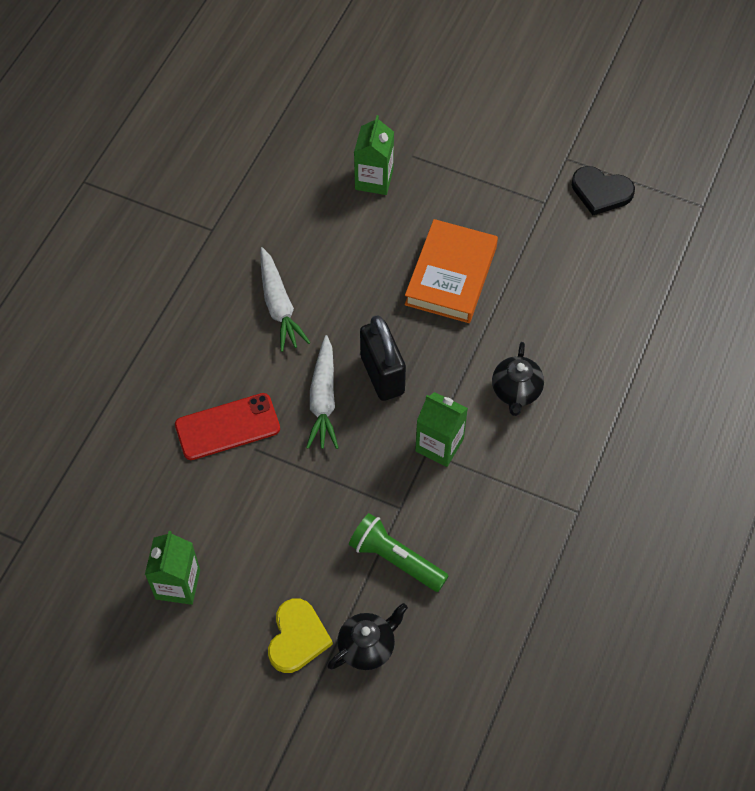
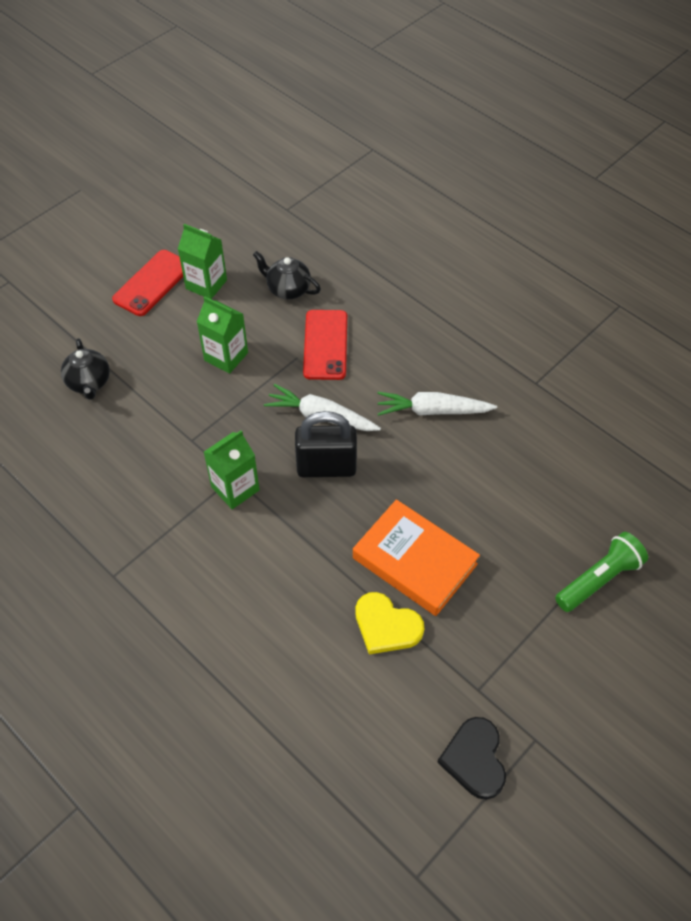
camera: 110 degrees right, 5 degrees down
(195, 647) = (152, 283): none -> red phone
(297, 638) = (123, 342): yellow heart -> yellow heart (386, 626)
(374, 179) = (559, 531): green carton -> green carton (226, 356)
(395, 559) = (148, 423): green flashlight -> green flashlight (599, 579)
(516, 391) = (259, 571): black teapot -> black teapot (288, 289)
(601, 192) = (474, 759): black heart -> black heart turned 45 degrees counterclockwise

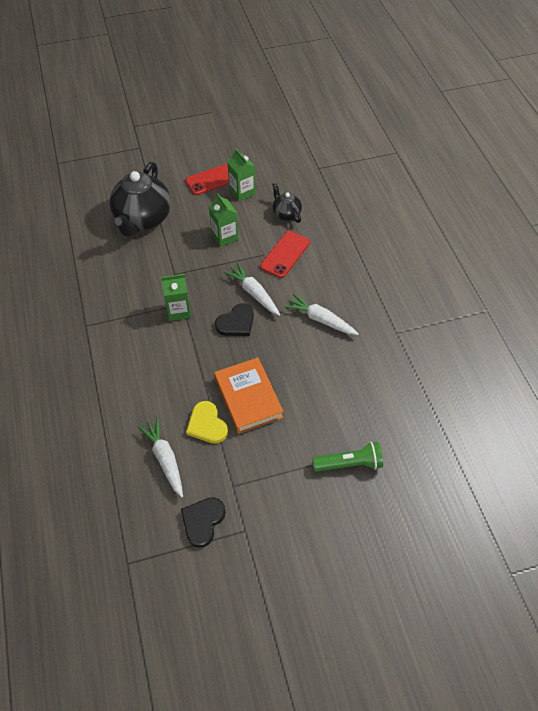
camera: 30 degrees right, 0 degrees up
(89, 383) = (143, 219): black teapot -> black teapot, size x2.03
(326, 467) = (236, 323): black padlock -> black heart
(364, 703) = (165, 459): none -> white carrot

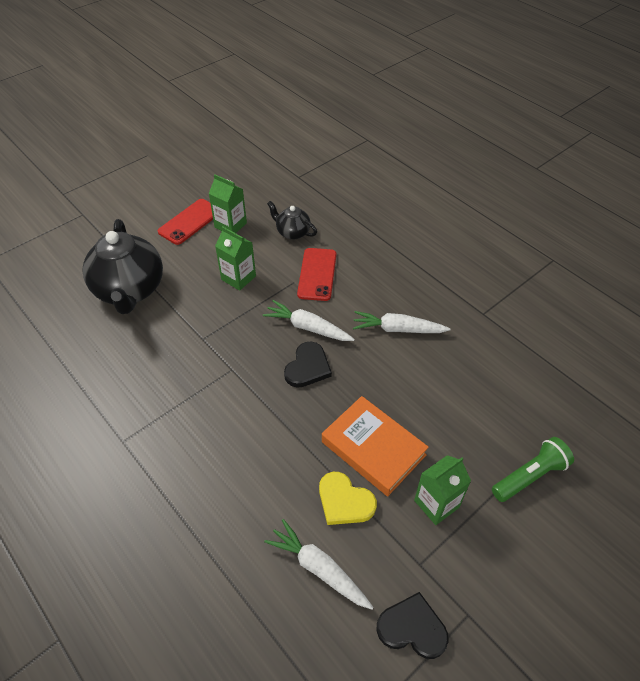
camera: 25 degrees left, 5 degrees down
(179, 310) = (232, 378): green carton -> green carton (436, 504)
(203, 521) = (412, 628): black heart -> black heart turned 105 degrees clockwise

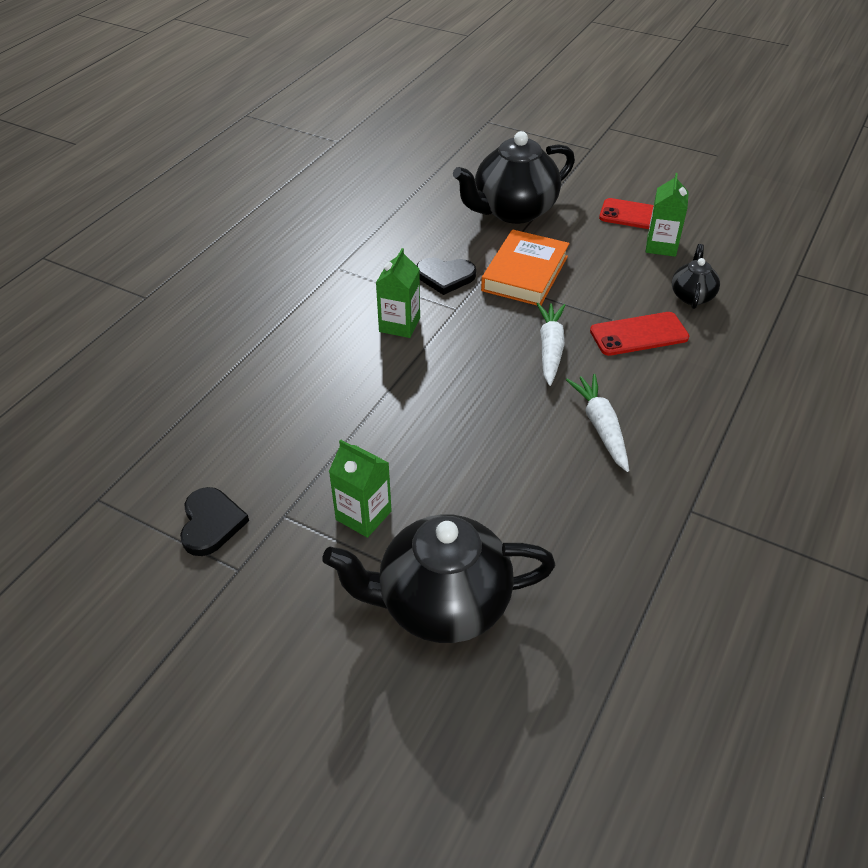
camera: 70 degrees right, 5 degrees down
(238, 278) = (585, 276): green carton -> green carton (399, 325)
(308, 367) = (493, 363): black heart -> black heart (445, 277)
(318, 568) = (254, 435): white carrot -> none
(344, 501) = (335, 436): yellow heart -> none
(373, 448) = (411, 444): orange book -> orange book (525, 273)
(530, 476) = (442, 604): green flashlight -> black teapot

